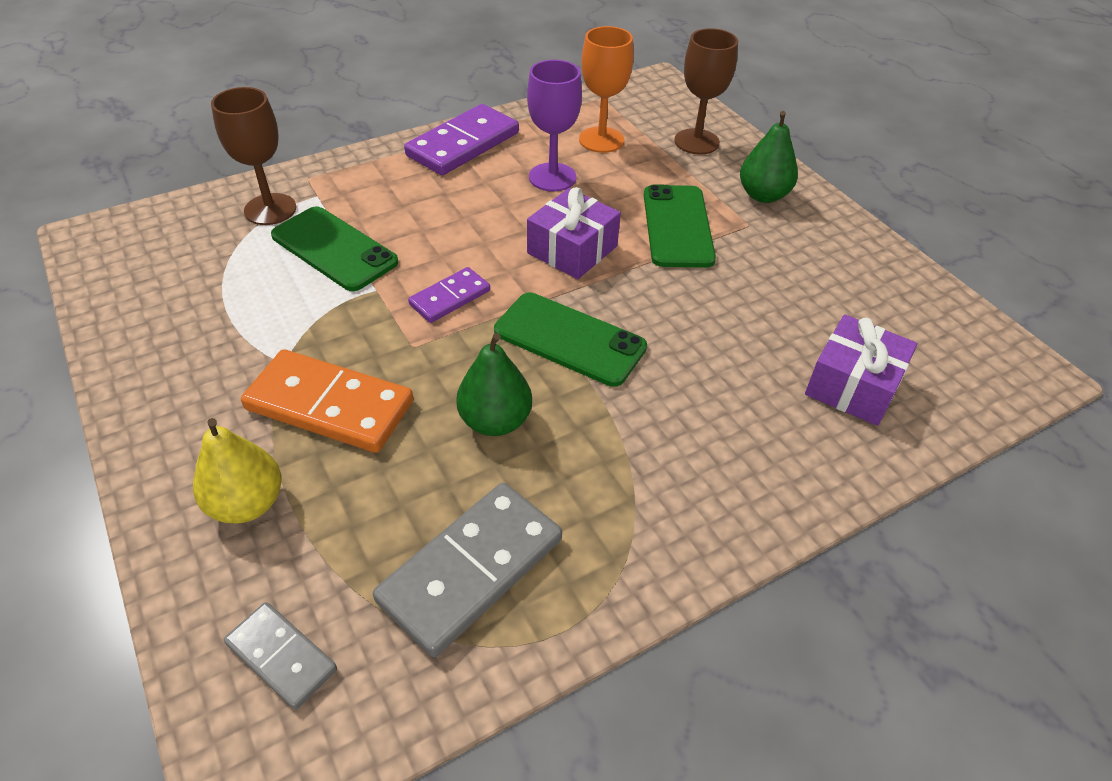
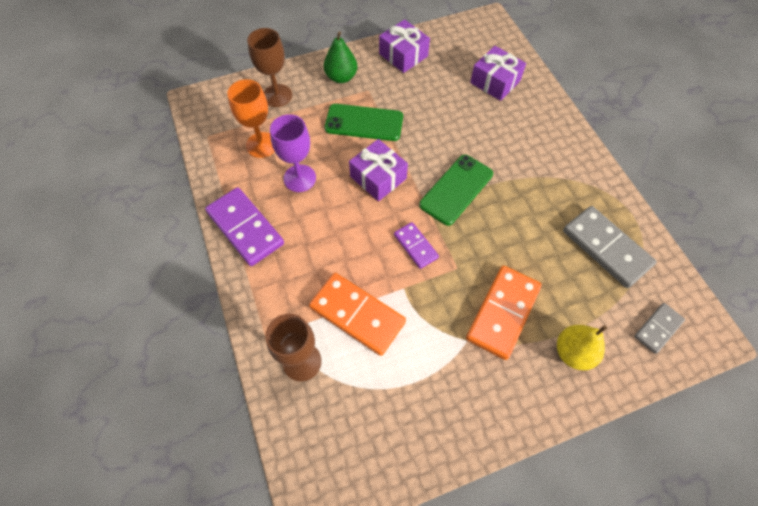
camera: 80 degrees left, 15 degrees up
(334, 249) = (357, 314): green phone -> orange domino
(495, 421) = (515, 230): green pear -> none
(853, 258) = (403, 55): none -> purple gift

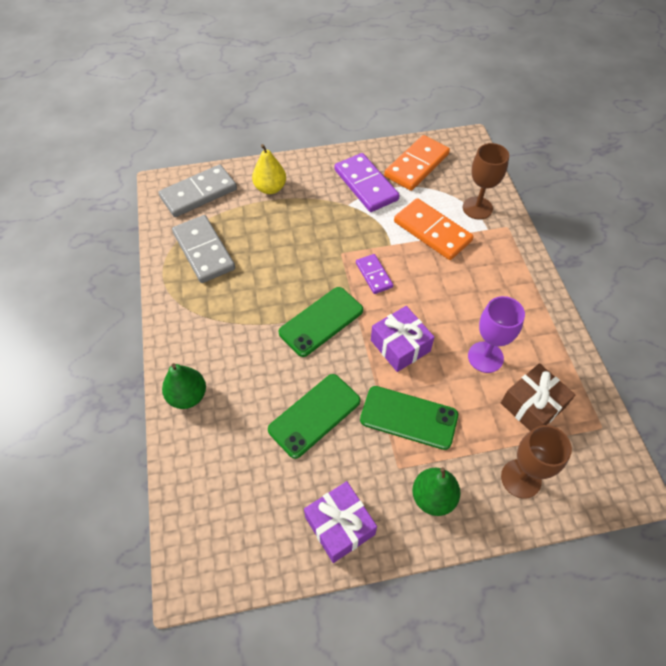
camera: 170 degrees left, 5 degrees down
(245, 228) = (537, 313): purple domino -> purple domino (366, 185)
(261, 145) = (532, 405): orange goblet -> brown gift
(439, 114) = (314, 415): none -> green phone
(495, 82) = (228, 455): purple gift -> none
(503, 313) = (313, 218): orange domino -> orange domino (416, 165)
(545, 114) = (188, 396): none -> green pear
(657, 328) = (199, 193): grey domino -> grey domino, size x1.78

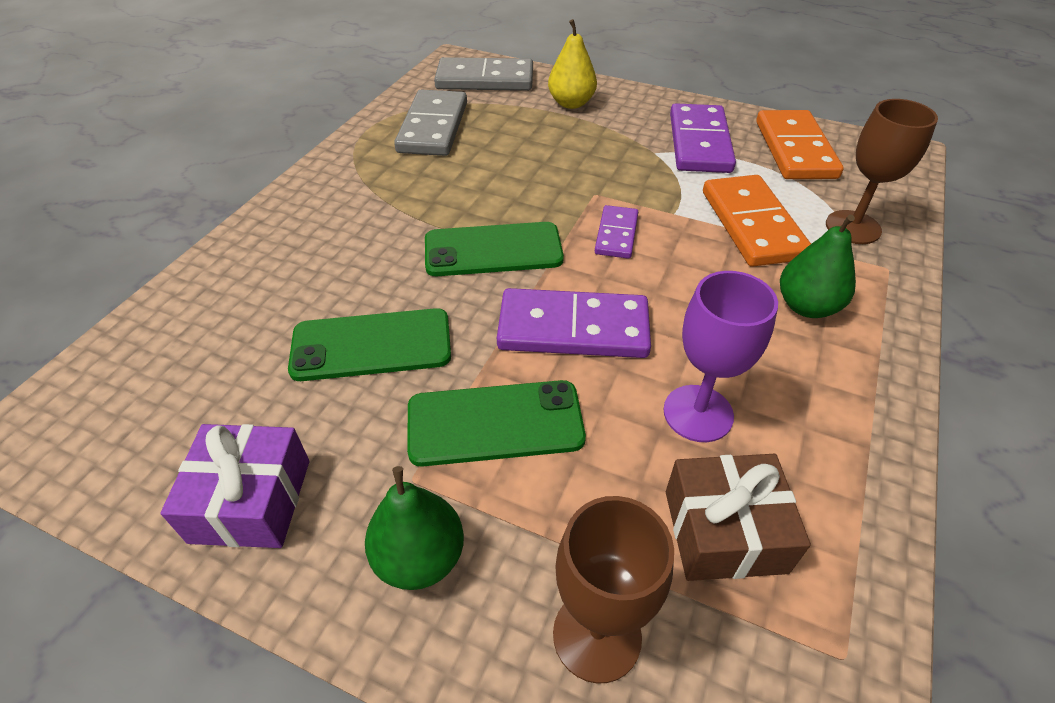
camera: 35 degrees right, 10 degrees down
(188, 396) = (258, 246): green pear -> green pear (806, 306)
(400, 345) = (573, 329): purple gift -> purple domino
(408, 417) = (495, 423): green phone -> green phone turned 60 degrees counterclockwise
(416, 165) = (794, 149): orange domino -> orange domino turned 75 degrees counterclockwise

